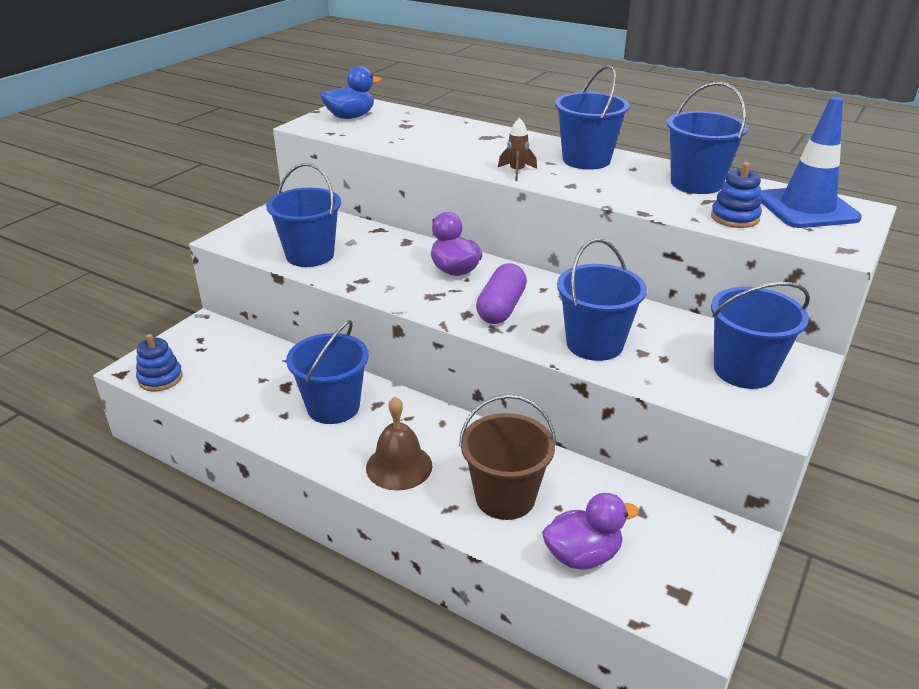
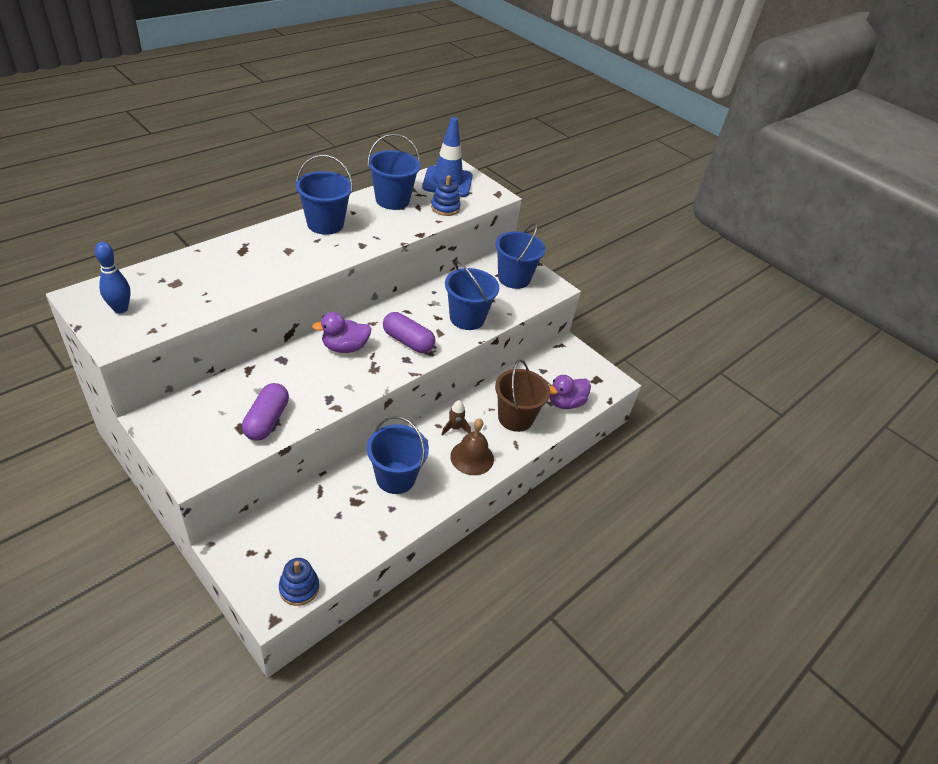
camera: 80 degrees left, 10 degrees up
(310, 255) = (267, 420): blue bucket -> purple capsule
(350, 117) = (120, 309): blue duck -> blue bowling pin
(517, 172) = (323, 259): brown rocket -> brown rocket (455, 428)
(582, 555) = (565, 403): purple duck -> purple duck turned 120 degrees counterclockwise

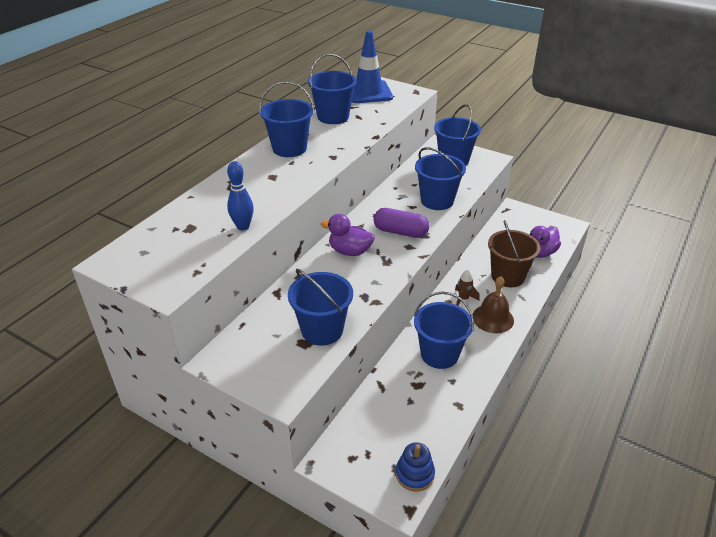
camera: 10 degrees left, 5 degrees down
(120, 309) = (154, 262): blue bowling pin -> blue bowling pin (243, 226)
(267, 420) = (322, 330): purple capsule -> blue bucket
(345, 347) = (350, 251): purple duck -> purple duck turned 45 degrees clockwise
(445, 208) = (381, 112): blue stacking toy -> none

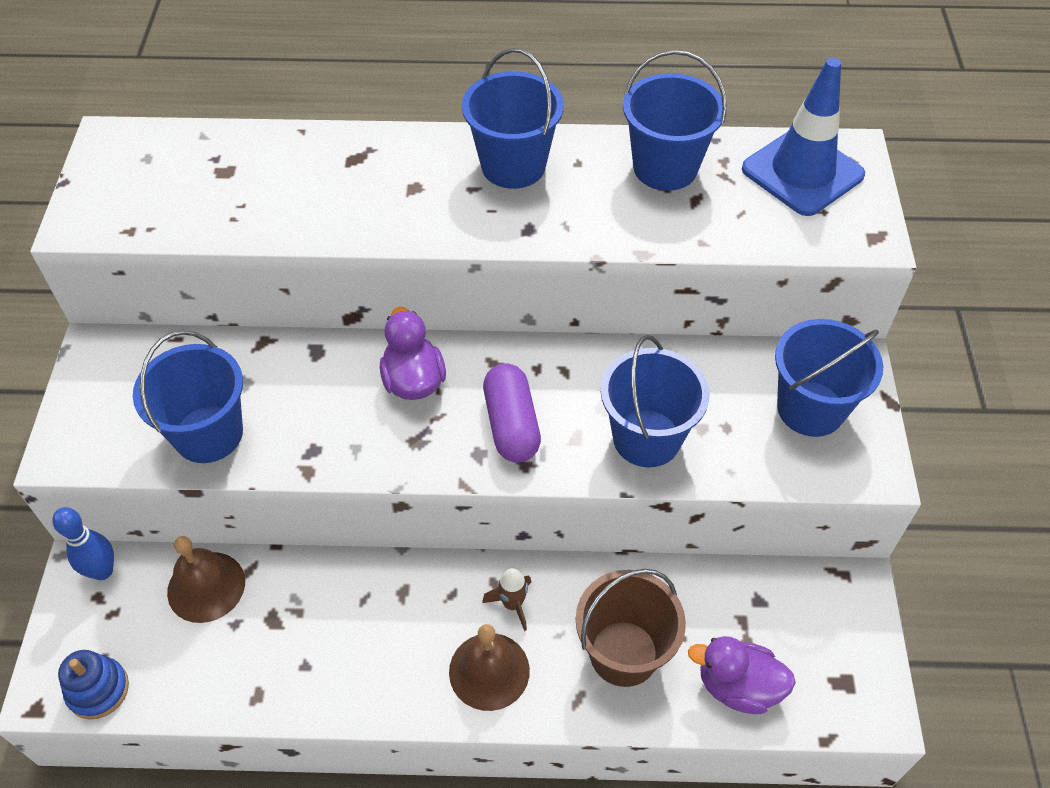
camera: 60 degrees right, 15 degrees up
(243, 226) = (259, 222): blue bowling pin -> blue bowling pin (103, 571)
(379, 406) = (206, 586): none -> brown bell
(439, 354) = (355, 623): blue bucket -> none

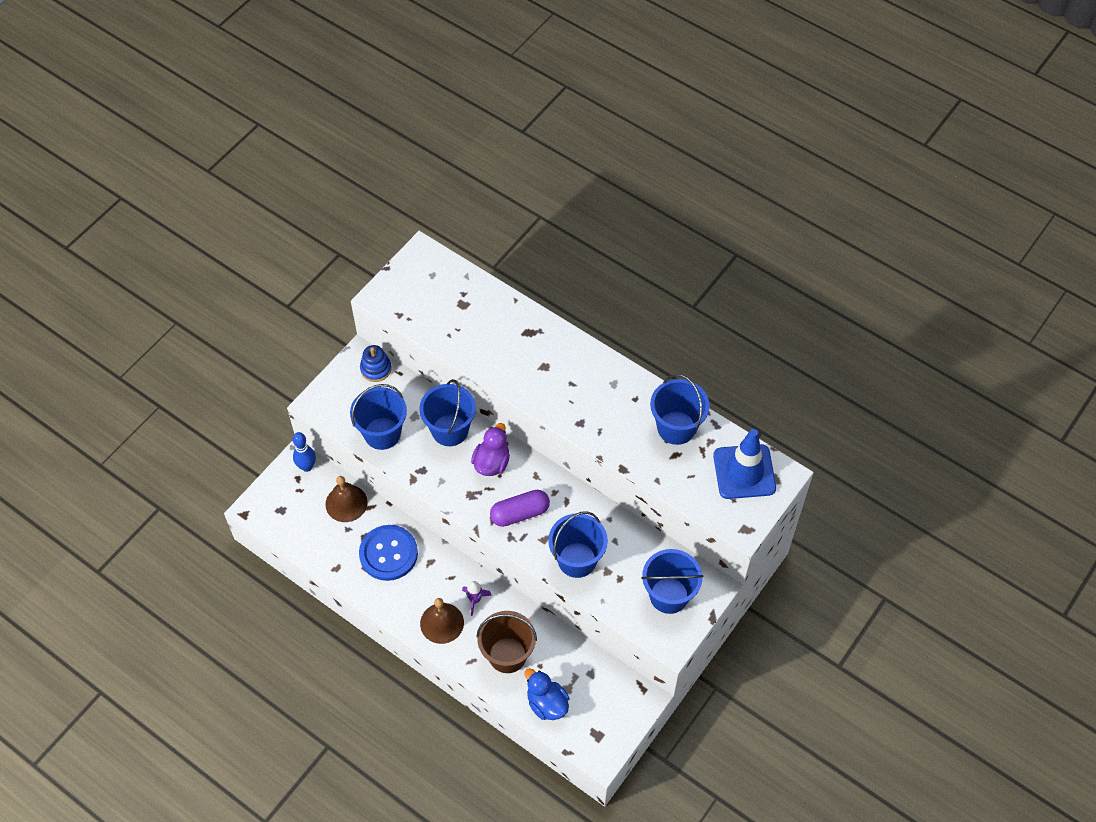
camera: 35 degrees right, 5 degrees up
(98, 690) = (273, 522): blue stacking toy -> blue stacking toy (376, 369)
(328, 620) = (388, 554): none -> blue button
(511, 424) = (520, 513): purple capsule -> purple capsule turned 45 degrees clockwise
(512, 604) = (475, 600): brown rocket -> purple rocket
(513, 166) = (601, 382): blue bucket -> blue bucket (450, 430)
(738, 686) = (547, 703): purple duck -> blue duck

